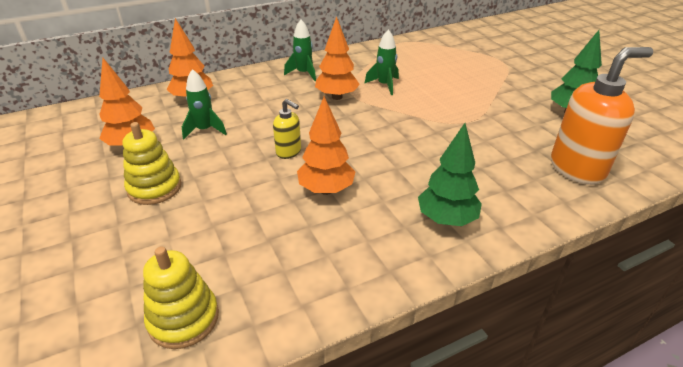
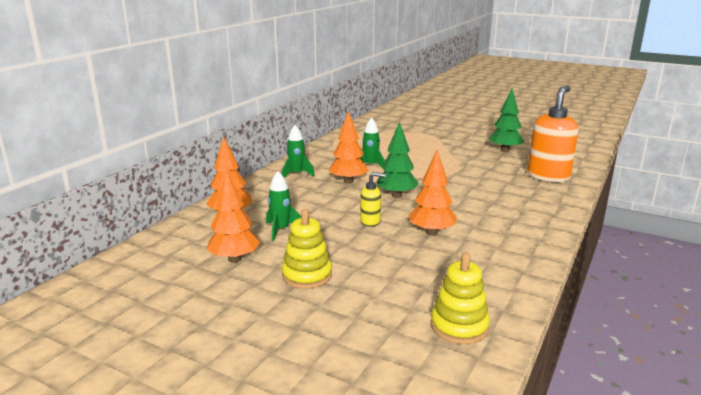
camera: 35 degrees left, 15 degrees down
(446, 219) = (522, 221): green tree -> green tree (396, 195)

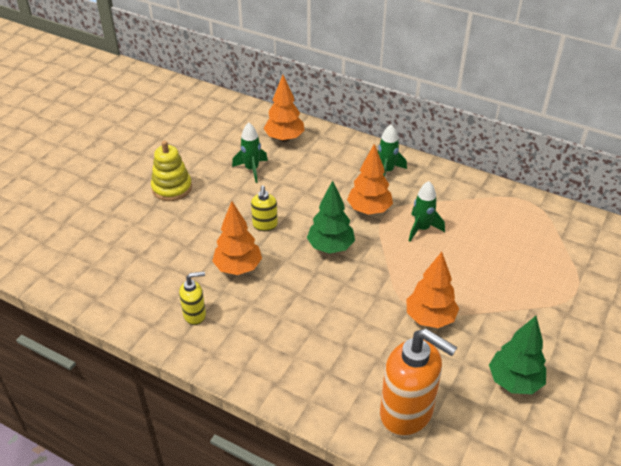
camera: 90 degrees right, 20 degrees up
(234, 259) = (204, 149): orange tree -> orange tree (430, 318)
(459, 326) = (81, 269): yellow stacking toy -> none
(499, 250) = (195, 315): none -> yellow soap dispenser

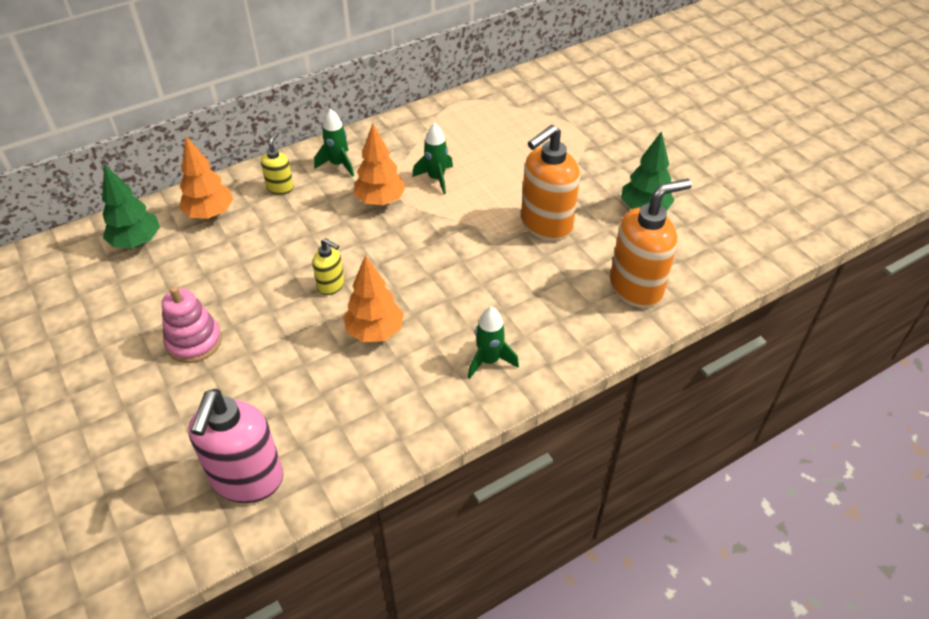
camera: 60 degrees left, 5 degrees up
(79, 266) = (247, 480): none -> pink soap dispenser
(172, 188) = (194, 342): yellow stacking toy -> pink stacking toy
(195, 315) = (414, 394): yellow soap dispenser -> yellow soap dispenser (280, 187)
(252, 169) = (233, 260): green rocket -> green rocket (489, 361)
(330, 247) = (406, 250): green tree -> green tree (137, 242)
(430, 318) = (545, 225): orange tree -> orange soap dispenser

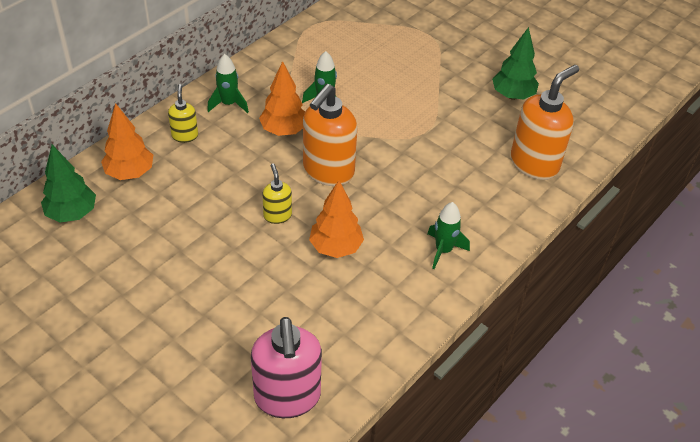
camera: 20 degrees left, 0 degrees up
(194, 342) = (177, 292): pink stacking toy -> none
(331, 285) = (277, 215): yellow soap dispenser -> yellow soap dispenser turned 120 degrees counterclockwise
(545, 225) = (438, 125): orange soap dispenser -> orange soap dispenser (328, 171)

